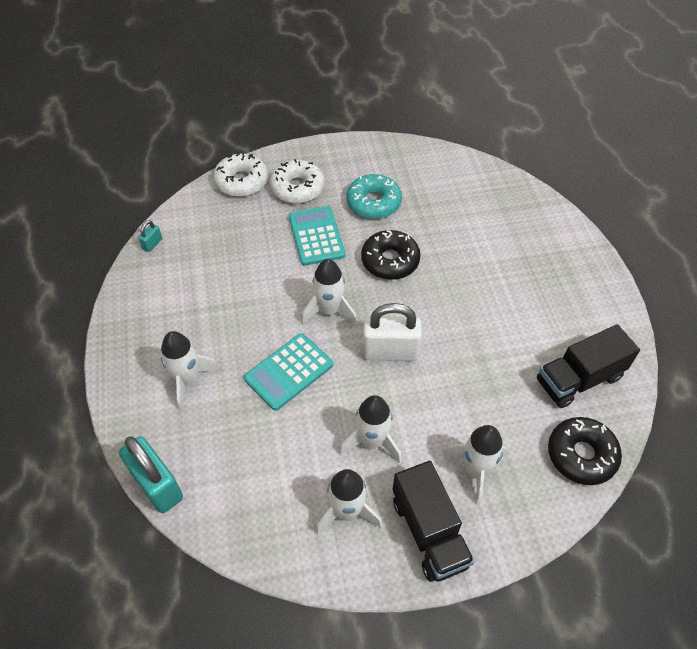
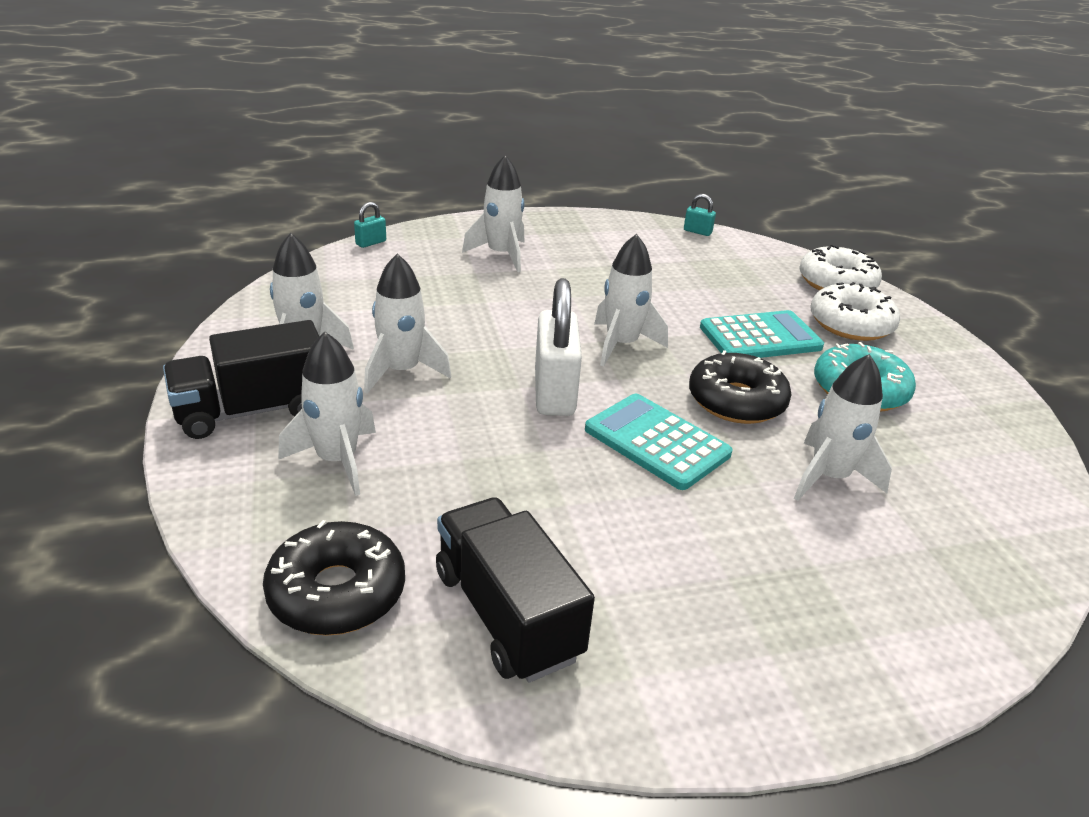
camera: 85 degrees right, 20 degrees down
(157, 485) = (371, 243): turquoise padlock -> turquoise padlock, size x0.45
(289, 372) = (515, 314): turquoise calculator -> turquoise calculator (657, 442)
(455, 235) = (829, 477): none -> white rocket

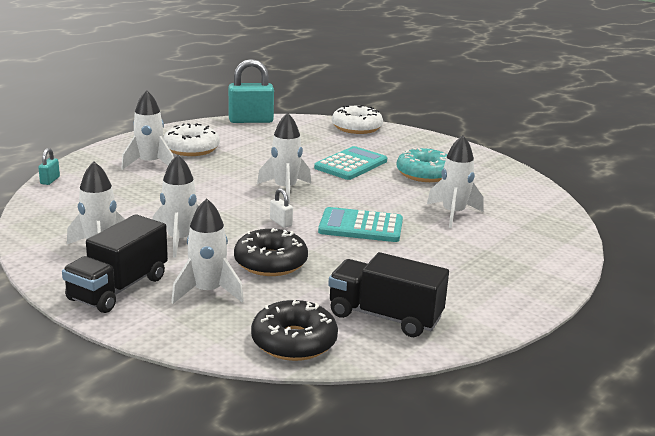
camera: 35 degrees left, 10 degrees down
(554, 393) = (281, 222): white padlock -> white padlock, size x0.45
(697, 232) = (250, 120): turquoise padlock -> turquoise padlock, size x2.23
(736, 401) = (375, 196): black donut -> black donut (270, 263)
(851, 324) = (386, 145): white donut -> white donut (191, 149)

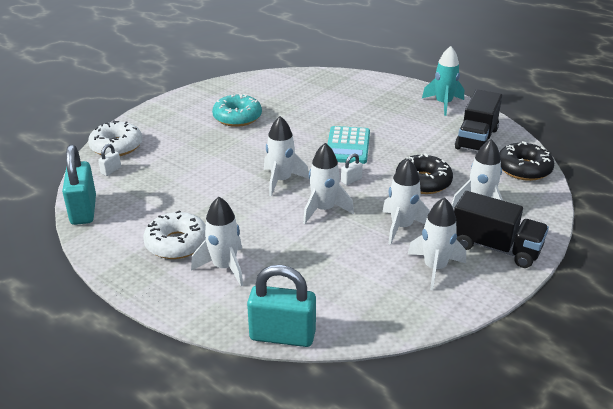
camera: 90 degrees left, 10 degrees up
(50, 180) = (282, 335): turquoise padlock -> turquoise padlock, size x2.23
(313, 127) = (111, 170): none -> white padlock
(351, 164) = (218, 149): turquoise calculator -> none
(453, 214) = (315, 110): white rocket -> white rocket (324, 210)
(497, 305) = (443, 104): none -> turquoise rocket

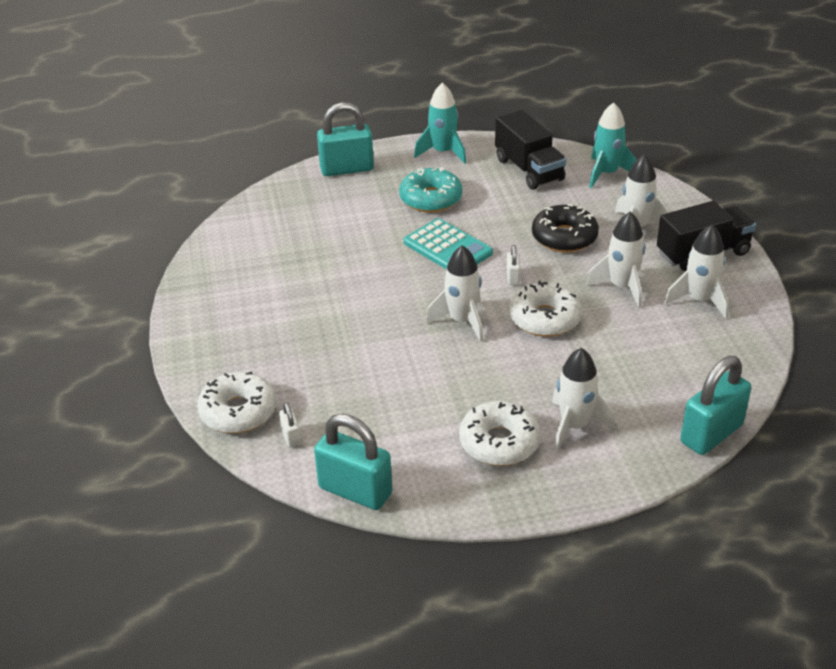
camera: 50 degrees left, 5 degrees up
(237, 117) = (292, 292): turquoise donut -> turquoise donut (431, 199)
(324, 210) = (544, 318): white rocket -> white donut
(375, 84) = (347, 169): none -> turquoise padlock
(523, 169) = (606, 174): black donut -> turquoise rocket

